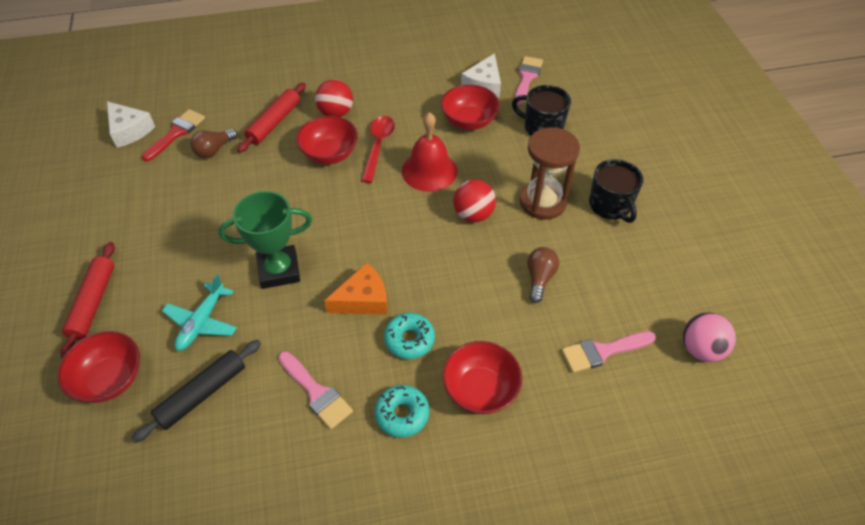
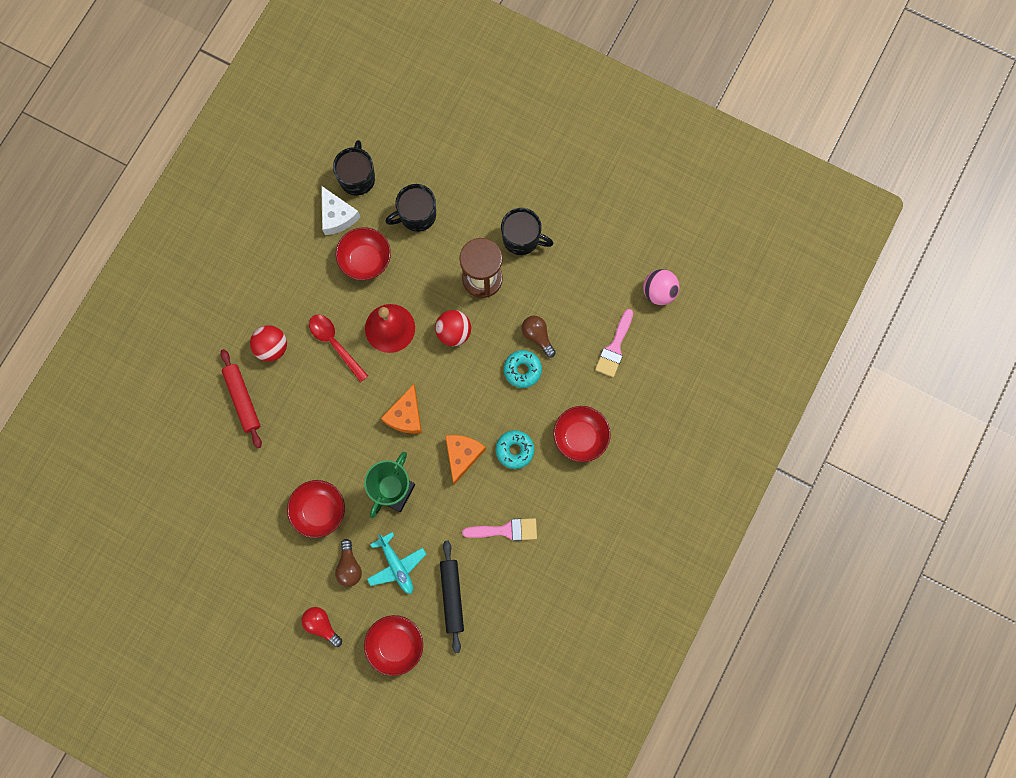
camera: 50 degrees left, 25 degrees up
(93, 303) = (322, 625): red rolling pin -> red light bulb
(129, 130) = (156, 512): white cheese -> none
(176, 133) = (191, 479): red brush -> none
(214, 150) = (235, 462): brown light bulb -> brown light bulb (349, 566)
(329, 154) = (313, 383): red bowl -> red bowl (319, 511)
(361, 231) = (406, 415): none -> orange cheese
(402, 414) = (559, 492): turquoise donut -> turquoise donut (522, 370)
(527, 77) = (357, 178): pink brush -> black mug

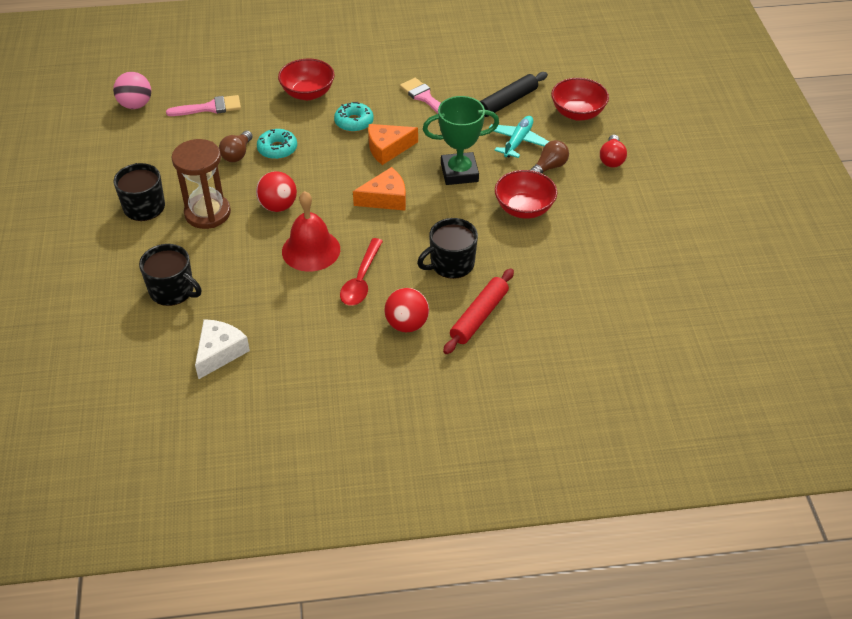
camera: 125 degrees left, 30 degrees down
(357, 178) = (161, 360): black mug -> black mug (451, 264)
(365, 260) = (253, 304): red bowl -> none

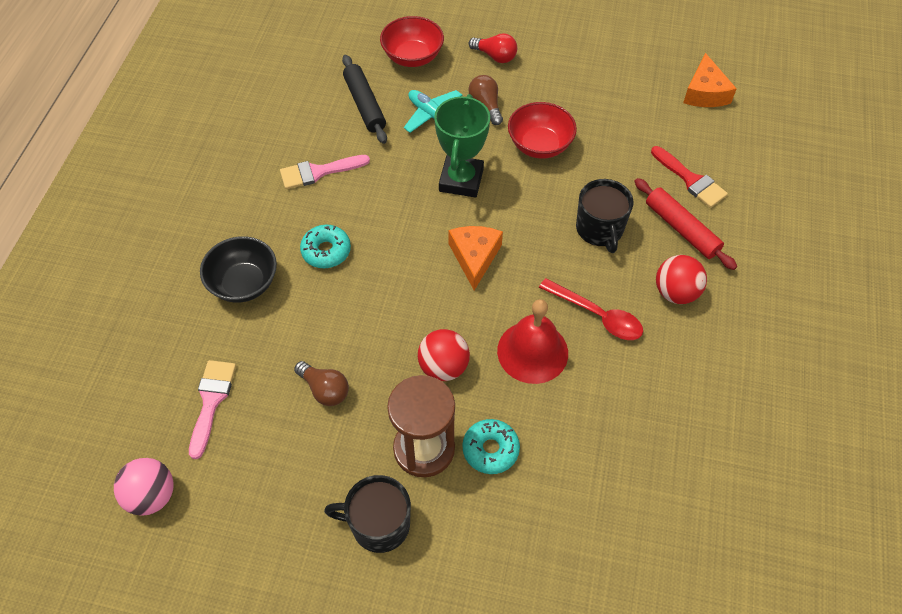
camera: 70 degrees left, 10 degrees up
(172, 291) = (552, 519): black mug -> none
(219, 352) = (670, 486): white cheese -> none
(277, 149) = (336, 342): turquoise donut -> turquoise donut (490, 449)
(308, 93) = (244, 283): red bowl -> black bowl
(388, 149) = (390, 232): orange cheese -> orange cheese (705, 93)
(540, 313) = (691, 180): none -> red brush

